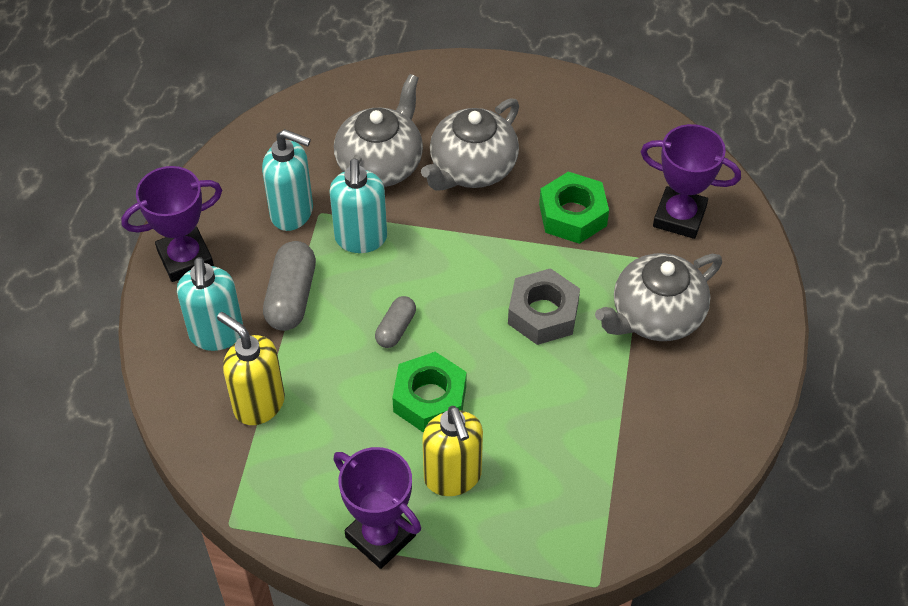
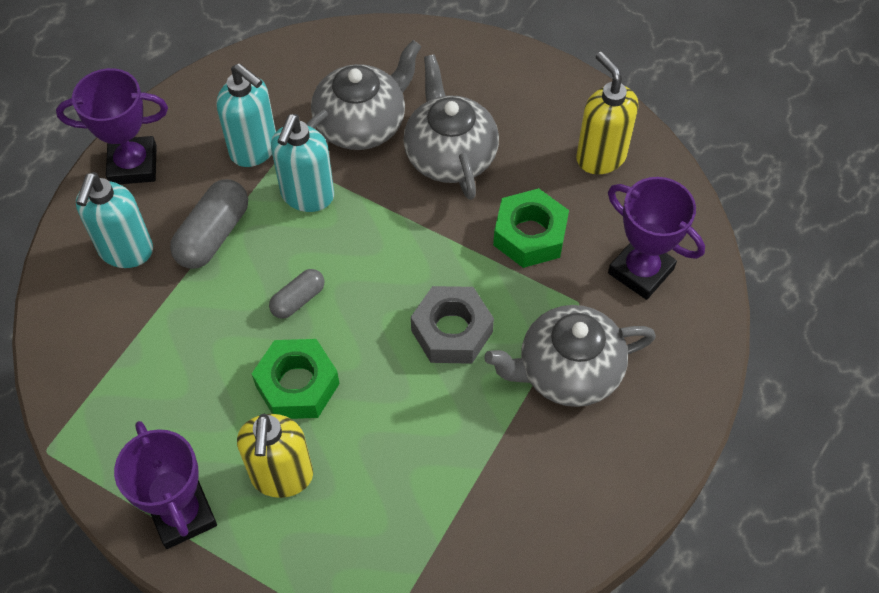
camera: 20 degrees right, 5 degrees up
(258, 404) = (131, 335): yellow soap dispenser -> yellow soap dispenser (600, 157)
(472, 168) = (450, 155): grey teapot -> grey teapot turned 105 degrees clockwise

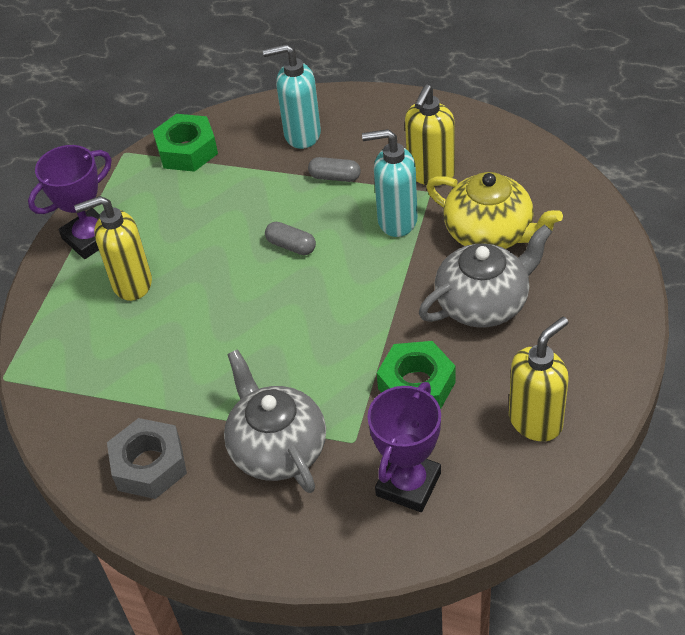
camera: 80 degrees right, 10 degrees down
(133, 165) = (383, 111): purple trophy -> none
(213, 235) = (335, 177): grey capsule -> grey capsule, size x0.60
(254, 149) = (430, 174): turquoise soap dispenser -> yellow soap dispenser
(297, 385) = (212, 269): green nut -> green nut (187, 150)
(362, 124) = (490, 233): grey teapot -> yellow teapot
(451, 331) = (293, 354): grey nut -> grey nut (149, 465)

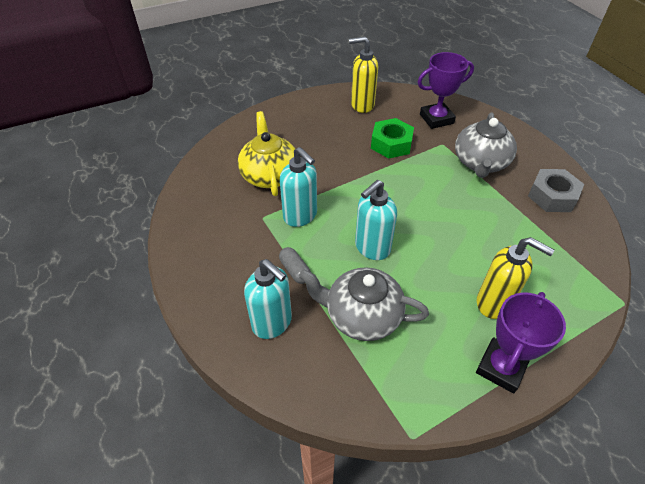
camera: 140 degrees left, 0 degrees up
(90, 238) = (501, 367): purple trophy -> purple trophy turned 60 degrees counterclockwise
(187, 150) = (361, 388): green nut -> none
(291, 246) = (372, 248): grey capsule -> turquoise soap dispenser
(430, 174) = (246, 226): yellow soap dispenser -> none
(483, 303) = (319, 151): grey teapot -> grey teapot (361, 315)

